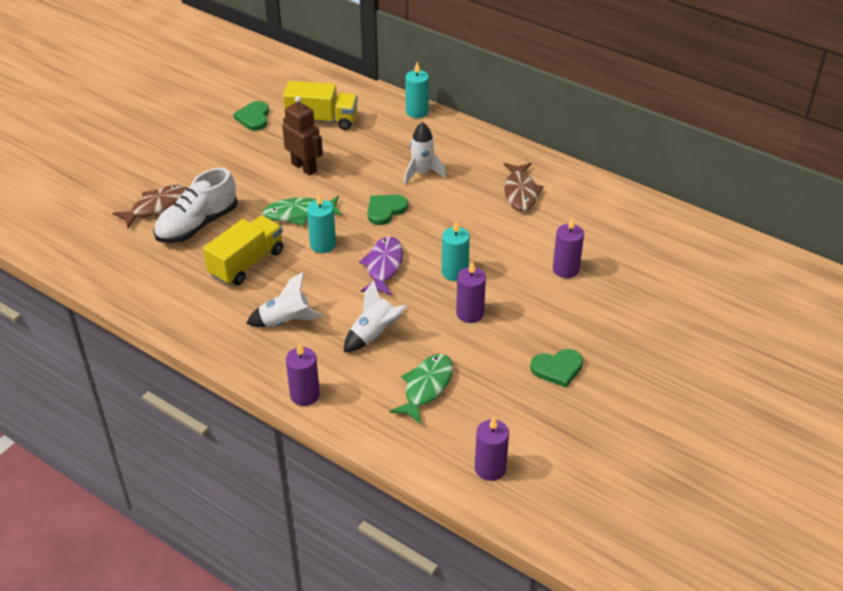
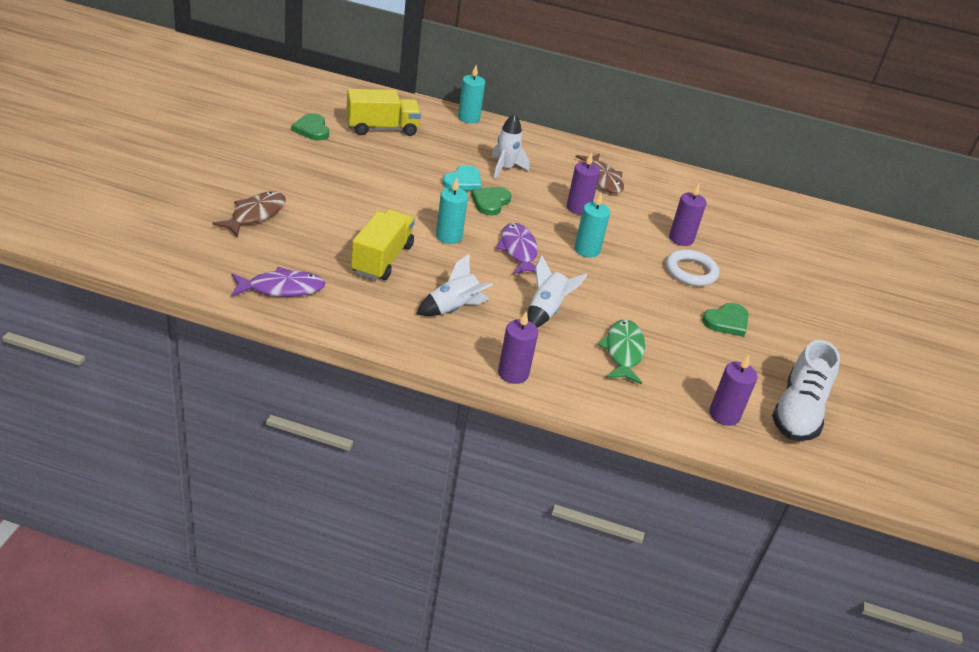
camera: 25 degrees left, 5 degrees down
(142, 284) = (282, 288): none -> purple fish
(197, 225) = (309, 229): white shoe -> white shoe (798, 412)
(299, 214) = (408, 211): green fish -> none
(304, 167) = (389, 170): brown robot -> none
(370, 185) = (463, 181): none -> turquoise heart
(470, 313) = (622, 283): purple candle -> purple candle (578, 208)
(553, 308) = (691, 272): none -> white ring

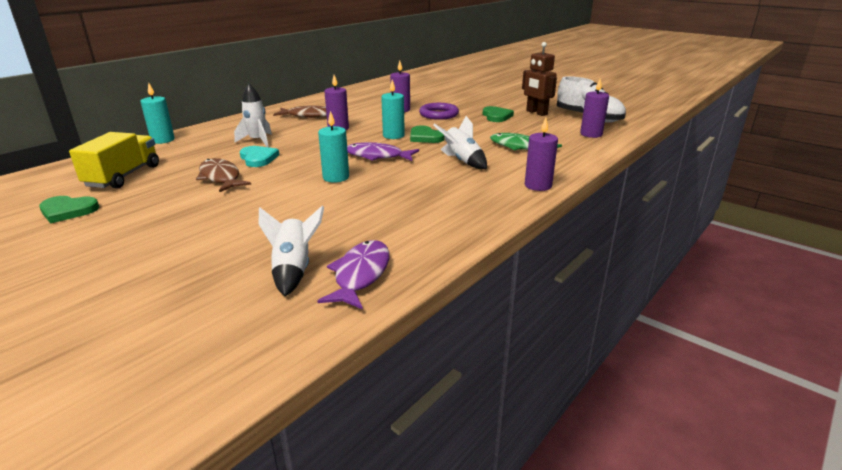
camera: 60 degrees left, 10 degrees down
(255, 215) = (198, 271): brown fish -> brown fish (221, 178)
(382, 259) = (348, 211): yellow truck -> none
(453, 308) = (442, 193): white rocket -> white rocket (293, 270)
(490, 202) = (300, 154): green heart -> green heart (425, 137)
(691, 272) = (439, 114): white ring -> purple ring
(776, 358) = (536, 113): none -> brown robot

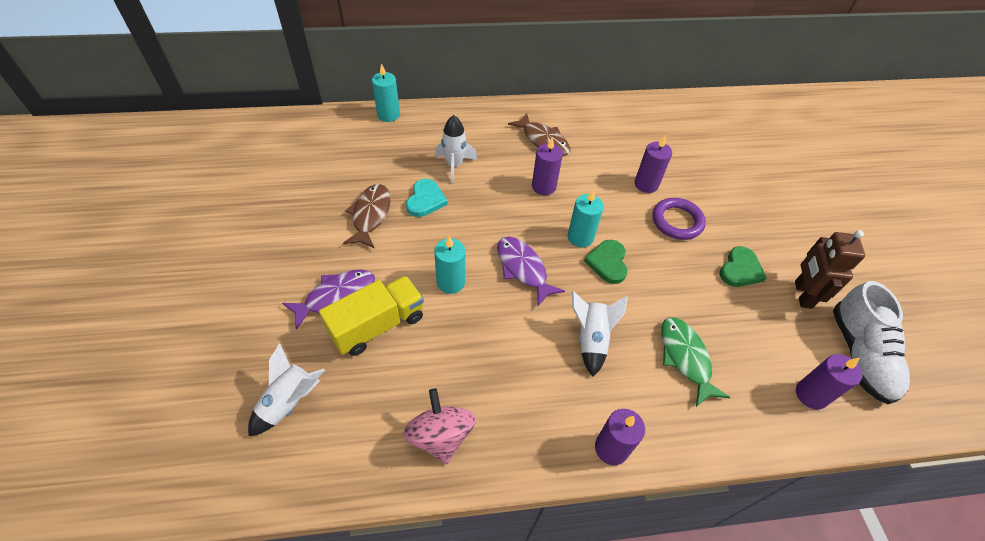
camera: 40 degrees right, 25 degrees up
(68, 211) = (244, 195): green heart -> none
(123, 176) = (314, 163): yellow truck -> yellow truck (377, 325)
(360, 275) = (321, 452): purple fish -> purple fish (336, 296)
(436, 227) = (440, 436): none -> pink spinning top

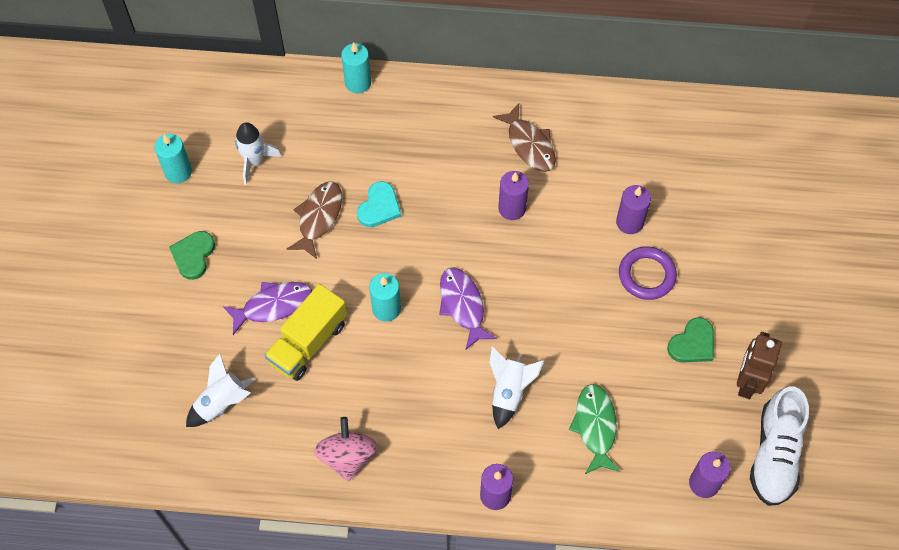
camera: 15 degrees right, 10 degrees up
(377, 325) = (308, 342): yellow truck -> yellow truck turned 150 degrees clockwise
(454, 165) = (419, 165): white rocket -> white rocket (254, 161)
(580, 237) = (533, 278): turquoise candle -> turquoise candle (178, 172)
(608, 262) = (553, 312): green heart -> green heart (193, 255)

